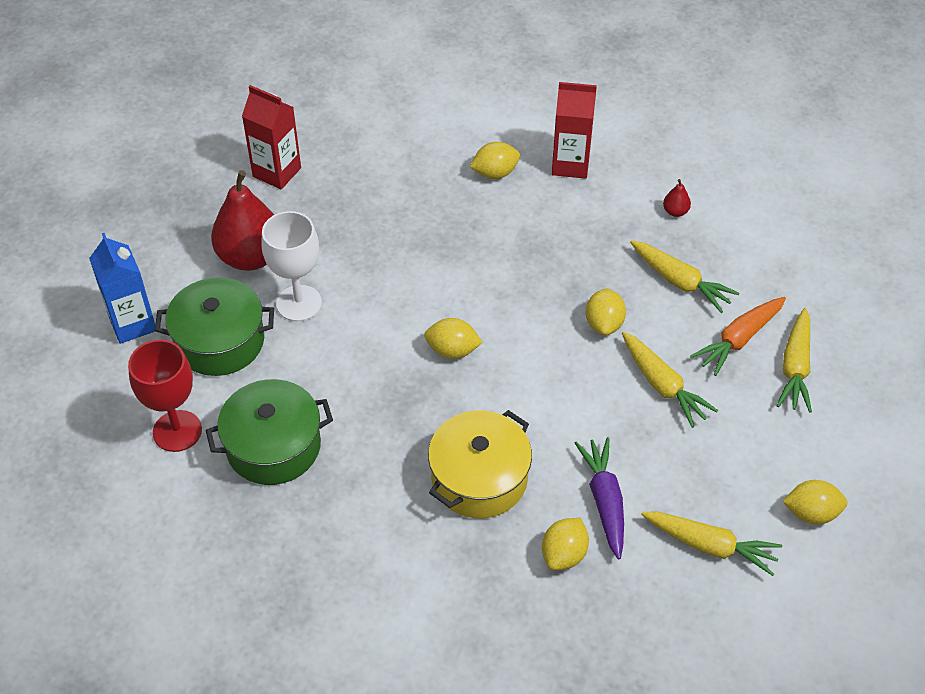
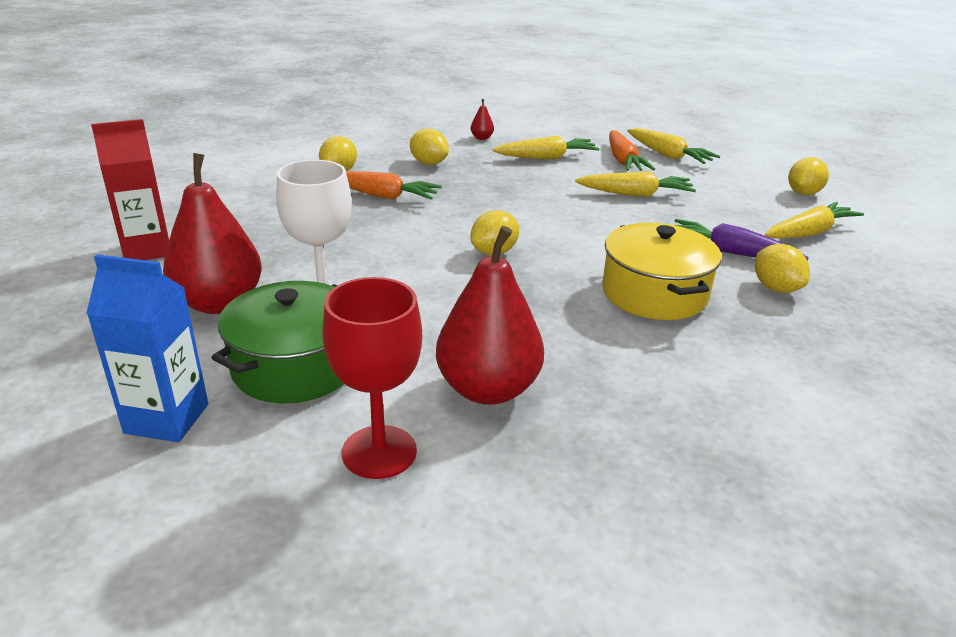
camera: 55 degrees left, 20 degrees down
(273, 446) = (488, 389): green pot -> red pear
(480, 228) = (383, 196): none -> orange carrot
(570, 164) = (381, 148): red carton -> none
(604, 324) = (550, 191): yellow lemon -> yellow lemon (429, 163)

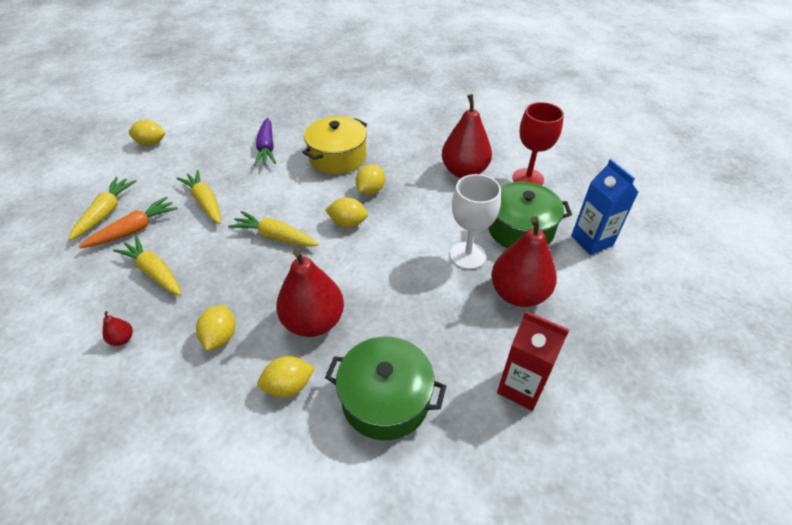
camera: 125 degrees left, 15 degrees up
(259, 197) = (385, 399): none -> green pot
(383, 196) = (313, 321): orange carrot -> red pear
(775, 288) = (296, 128): yellow lemon -> yellow lemon (370, 190)
(809, 232) = (216, 131): yellow carrot -> yellow carrot (275, 237)

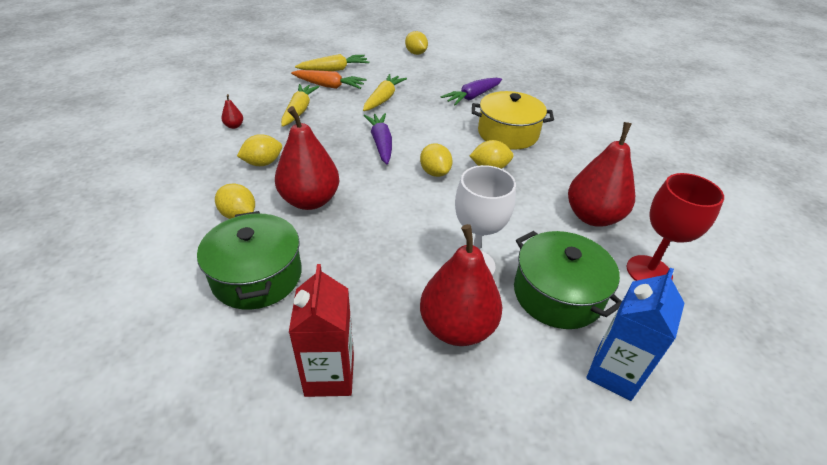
camera: 55 degrees right, 5 degrees down
(275, 237) = (381, 143): yellow carrot -> purple carrot

